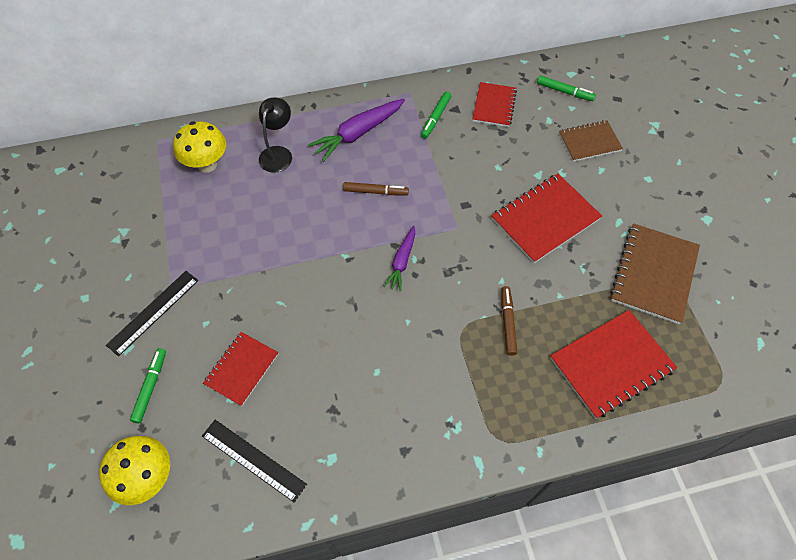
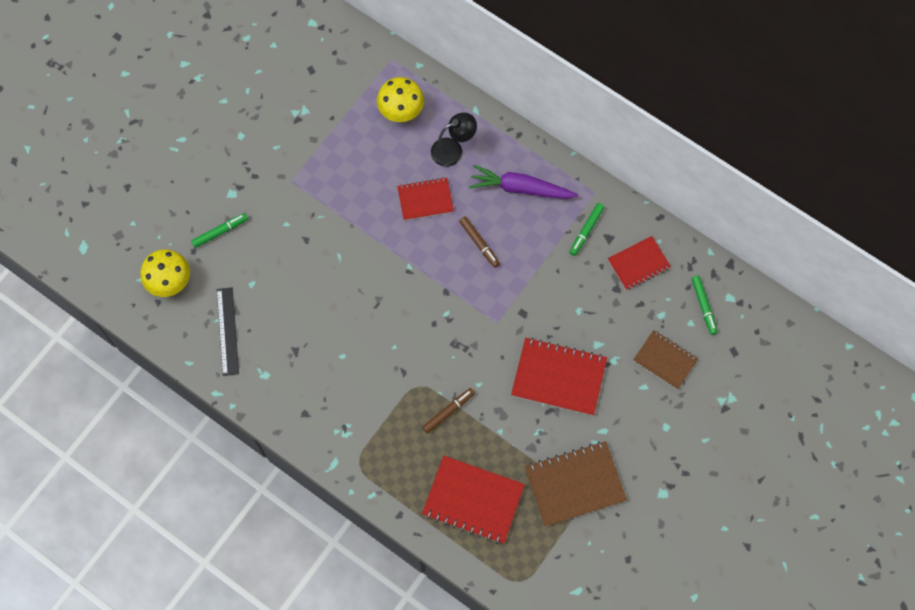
camera: 50 degrees right, 10 degrees up
(153, 312) = (266, 186): black ruler -> none
(242, 369) = (275, 274): red notebook -> red notebook (425, 200)
(402, 262) = (436, 307): purple carrot -> none
(435, 118) = (586, 231): green marker -> green marker turned 45 degrees counterclockwise

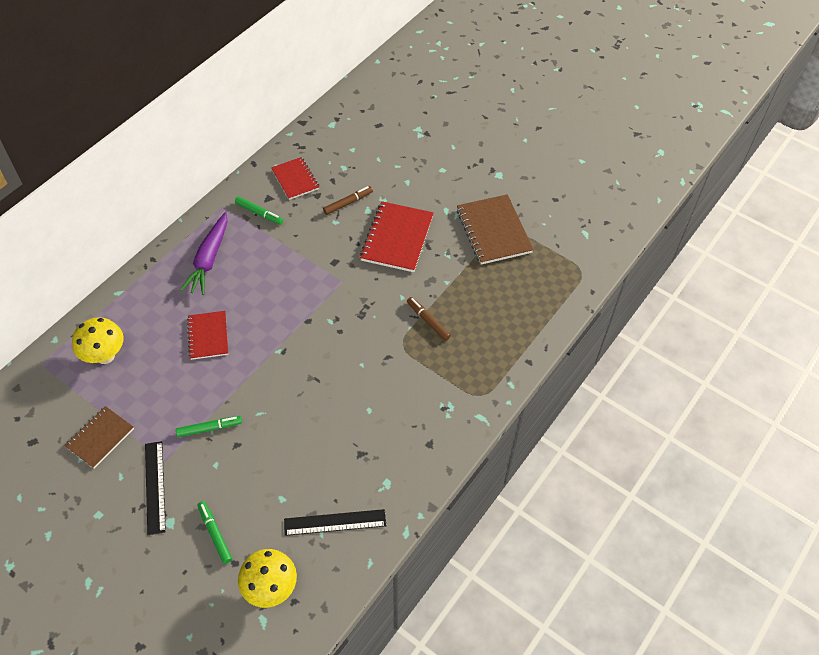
camera: 90 degrees left, 15 degrees down
(265, 177) = (155, 487): none -> black ruler
(453, 150) = (157, 312): black lamp -> none
(473, 500) = (511, 304): red notebook -> none
(479, 243) = (261, 293): brown marker -> brown marker (348, 203)
(665, 360) = (384, 167): brown notebook -> brown notebook (100, 438)
(704, 306) = (338, 140): green marker -> green marker (209, 428)

